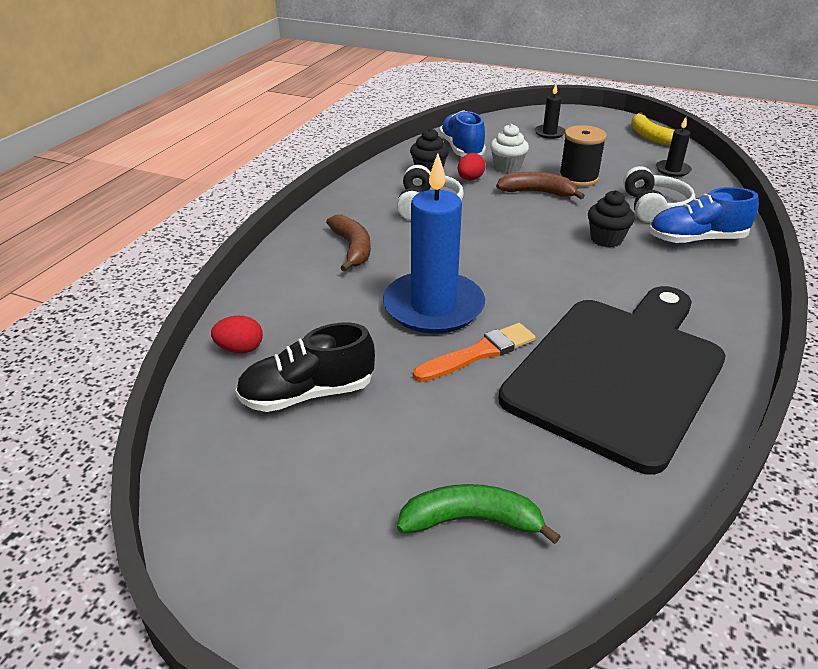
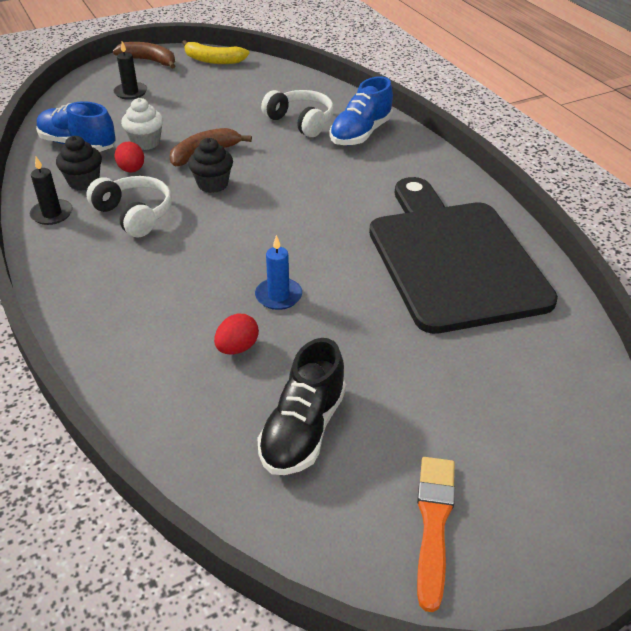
camera: 50 degrees left, 5 degrees up
(240, 349) = (191, 442): red egg -> red egg (237, 348)
(352, 248) = (135, 292): brown banana -> brown banana (149, 61)
(433, 307) = (278, 296): blue candle -> blue candle, size x0.46
(471, 520) = (522, 415): green banana -> none
(478, 353) = (361, 308): orange brush -> orange brush (433, 524)
(578, 178) = (215, 124): black spool -> none
(606, 239) = (309, 166): black cupcake -> black cupcake (213, 184)
(672, 170) = (269, 83): black candle -> black candle (52, 214)

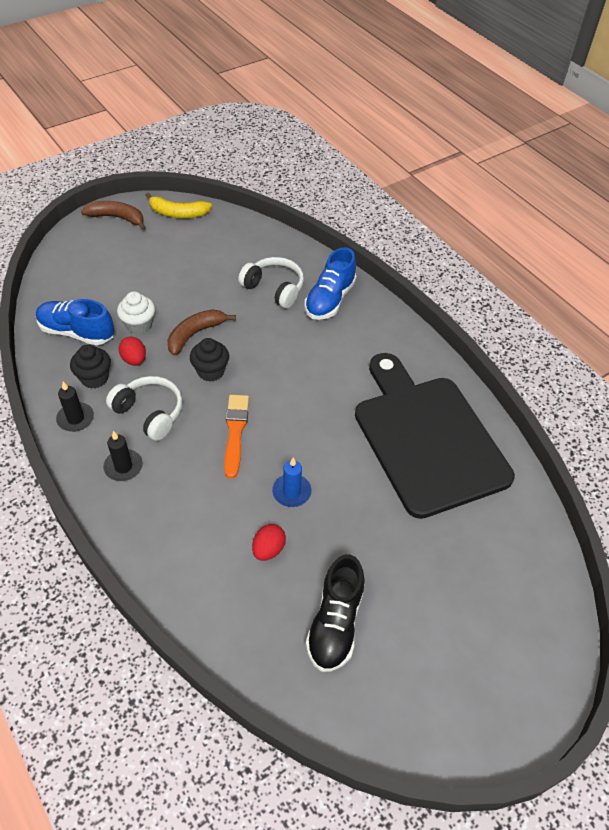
camera: 10 degrees left, 10 degrees up
(131, 92) = (109, 261): black candle -> black candle (123, 467)
(433, 524) = (444, 696): orange brush -> orange brush (235, 432)

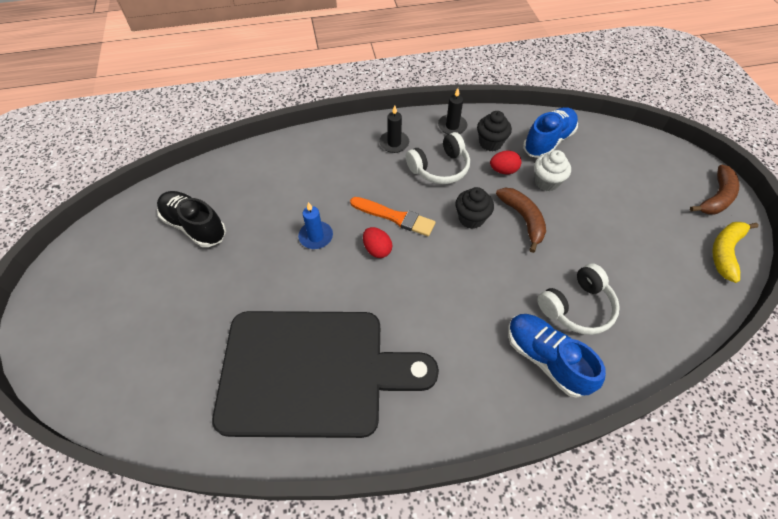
camera: 115 degrees right, 5 degrees up
(268, 549) = (276, 206): red egg -> red egg (377, 249)

